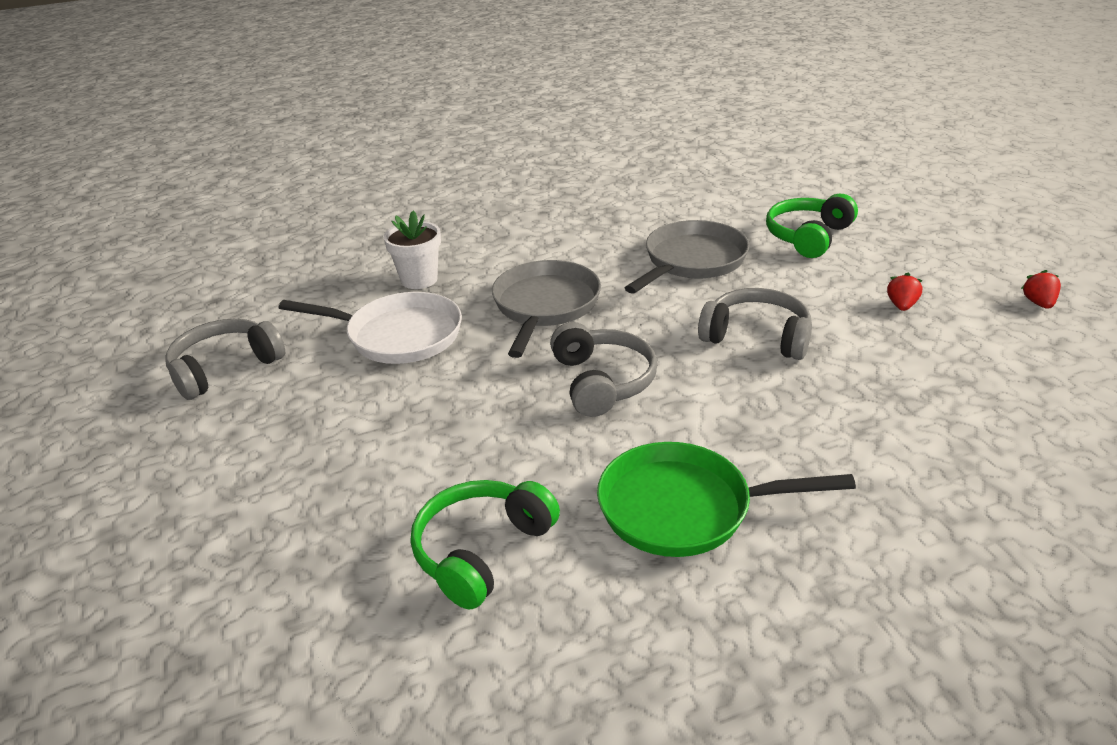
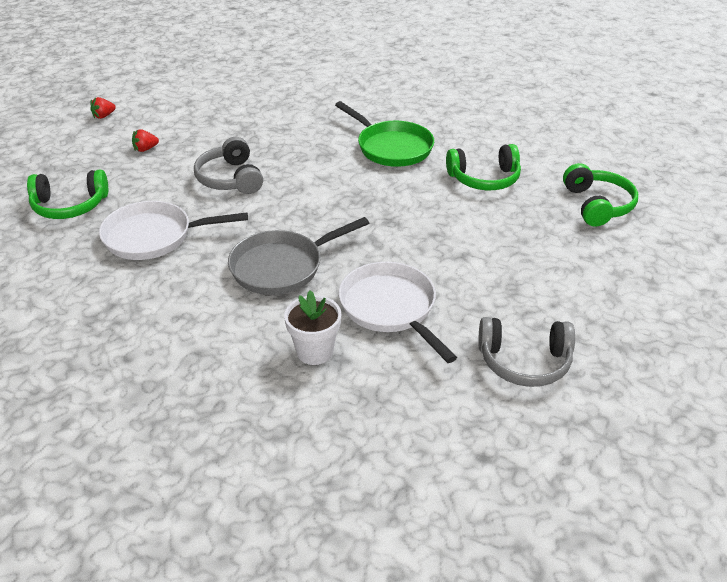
camera: 135 degrees left, 5 degrees up
(257, 628) = (597, 205): none -> green headphones
(602, 381) = (334, 206): grey headphones -> none
(692, 261) = (154, 236): grey pan -> white pan

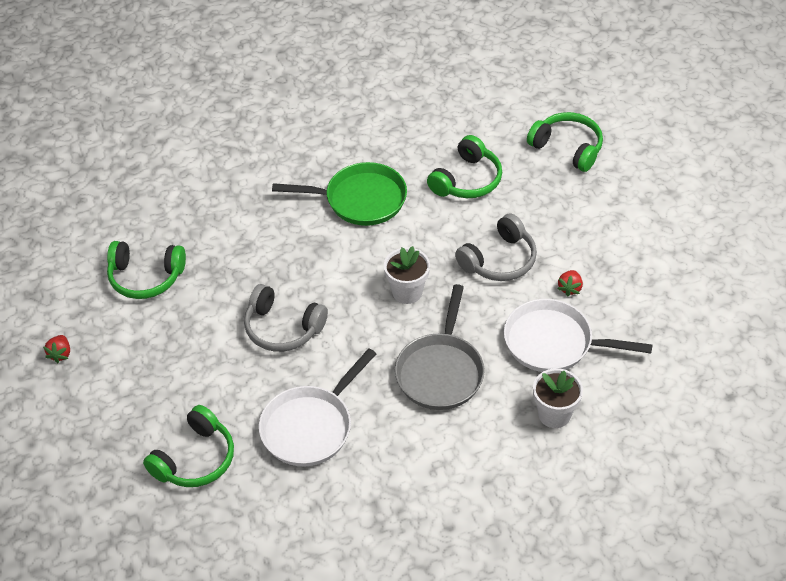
camera: 45 degrees left, 10 degrees up
(145, 149) = (162, 357): red strawberry -> red strawberry (569, 288)
(204, 110) = (146, 277): none -> green headphones
(337, 210) = (407, 292): none -> white flower pot
(524, 362) = (674, 314): grey headphones -> grey headphones (499, 260)

